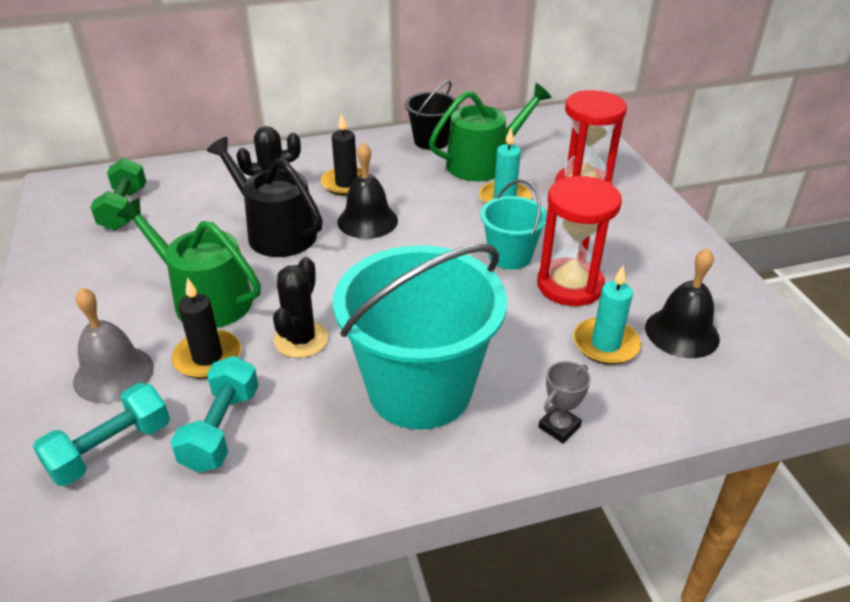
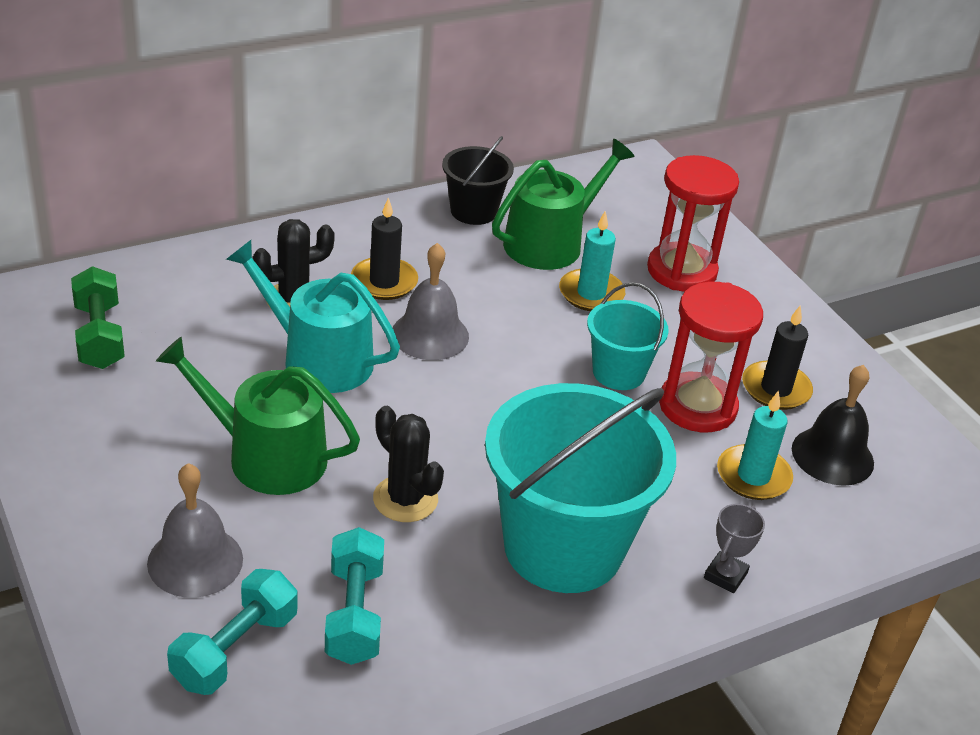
camera: 15 degrees left, 0 degrees up
(207, 357) = (301, 530): black candle -> black candle (776, 389)
(275, 232) = (318, 358): black watering can -> turquoise watering can
(301, 339) = (405, 499): black cactus -> black cactus turned 45 degrees counterclockwise
(367, 221) = (430, 335): black bell -> grey bell

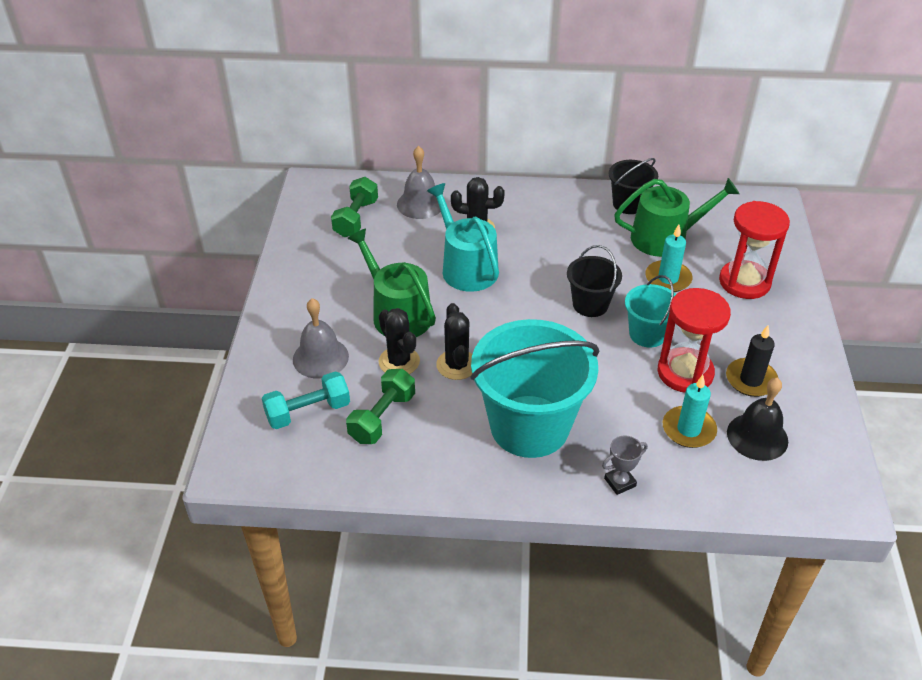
camera: 35 degrees right, 5 degrees up
(319, 524) = (399, 361): none -> black cactus
(354, 614) = (382, 417): turquoise dumbbell -> green dumbbell
(384, 282) = (538, 233): black candle -> none
(430, 335) = (543, 273): grey bell -> grey bell (420, 204)
(521, 357) = (590, 304): none -> black bucket

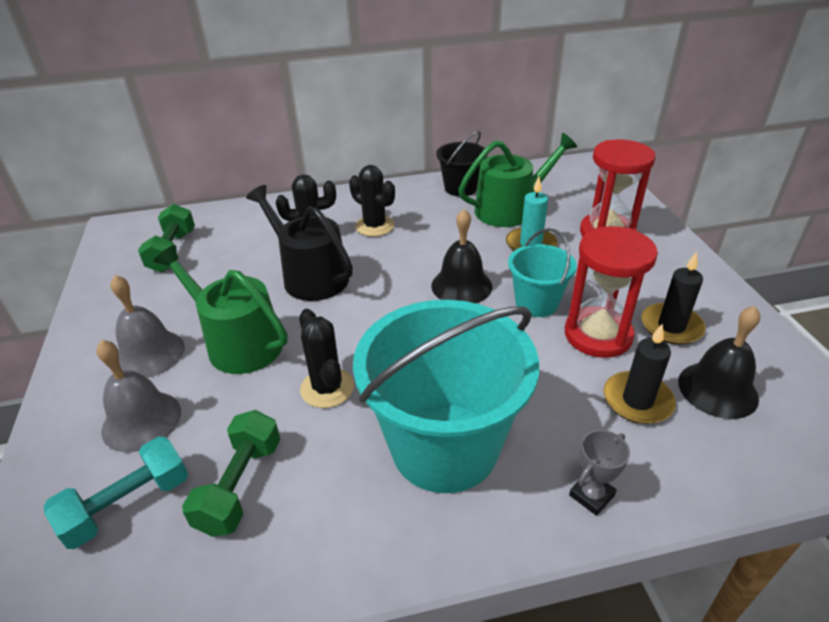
camera: 15 degrees left, 5 degrees down
(399, 361) = (251, 401): black cactus -> black cactus (374, 226)
(420, 204) = (244, 225): grey bell -> grey bell (149, 354)
(466, 267) = (310, 276): turquoise watering can -> black watering can
(590, 304) = (461, 286): black bucket -> black bell
(688, 429) = (637, 400): turquoise candle -> black candle

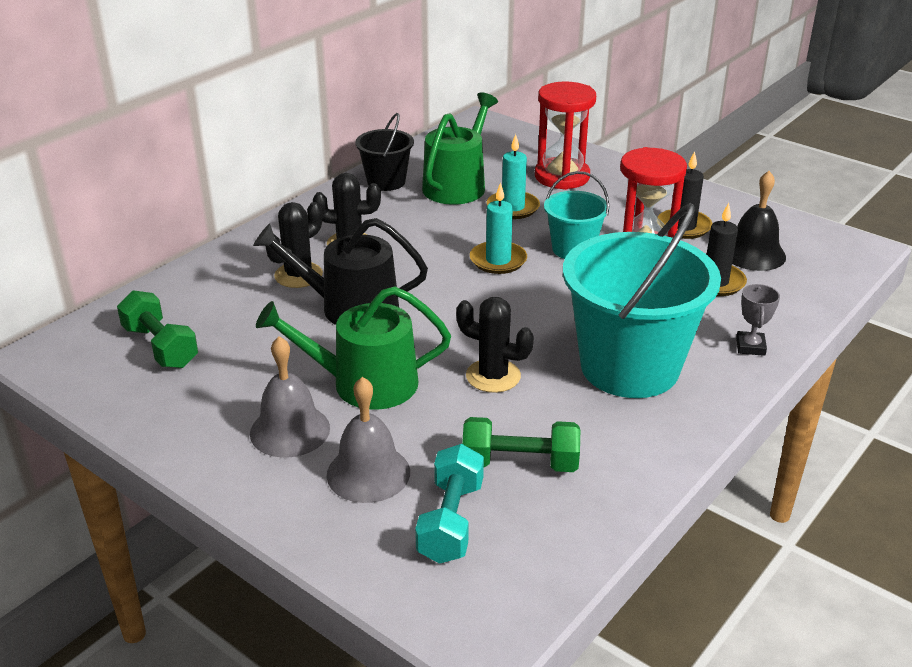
camera: 40 degrees left, 5 degrees down
(240, 485) = (520, 463): green dumbbell -> green dumbbell turned 60 degrees counterclockwise
(461, 286) = (498, 260): black bell -> turquoise candle

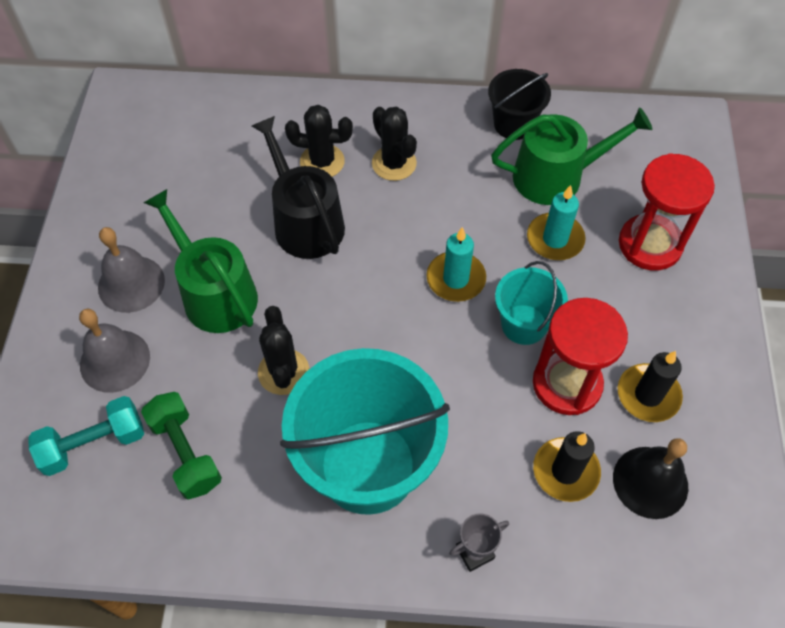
camera: 55 degrees right, 25 degrees up
(160, 347) = (173, 146): green dumbbell -> none

